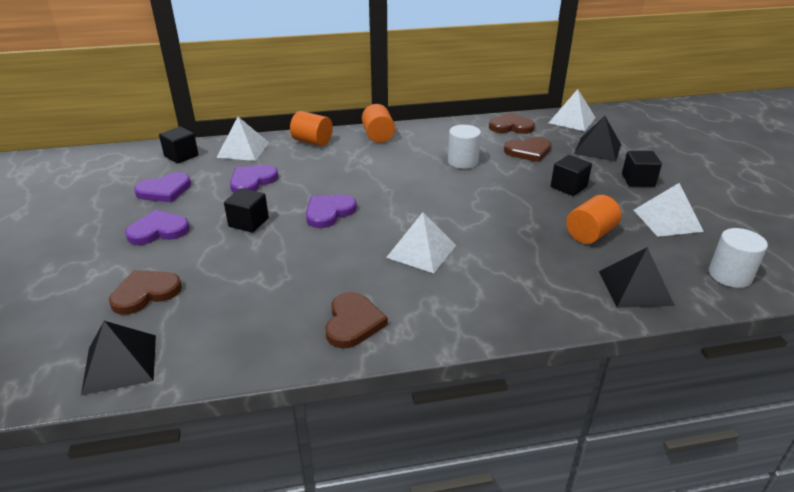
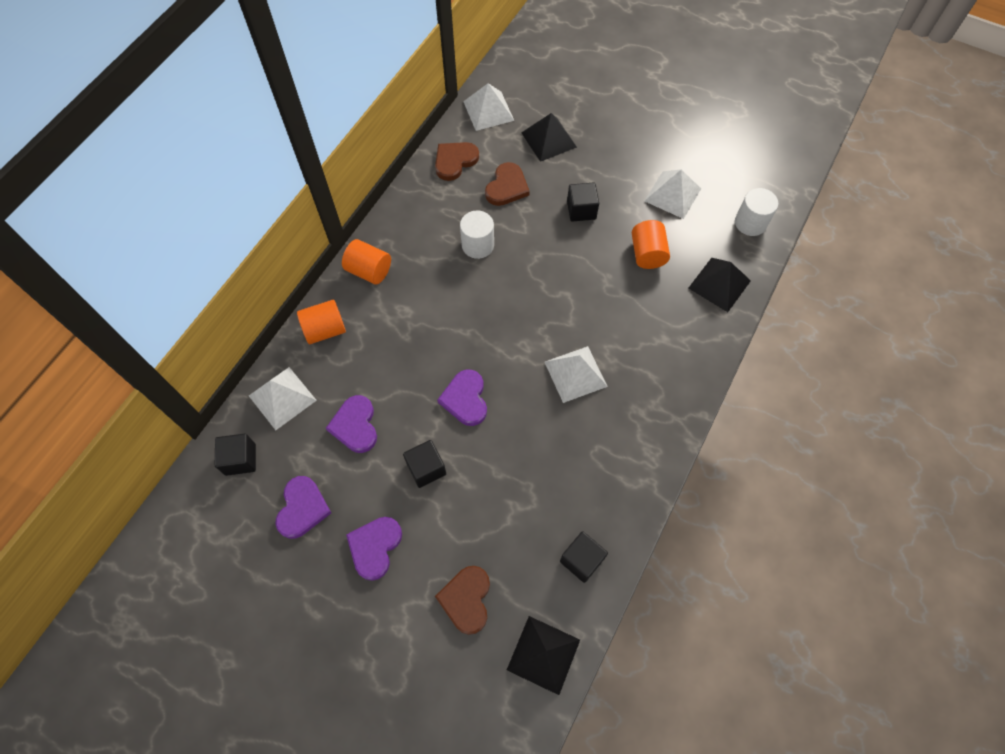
camera: 50 degrees left, 30 degrees up
(353, 322) = (619, 476): brown heart -> none
(638, 180) = (613, 160): black cube -> black cube (581, 560)

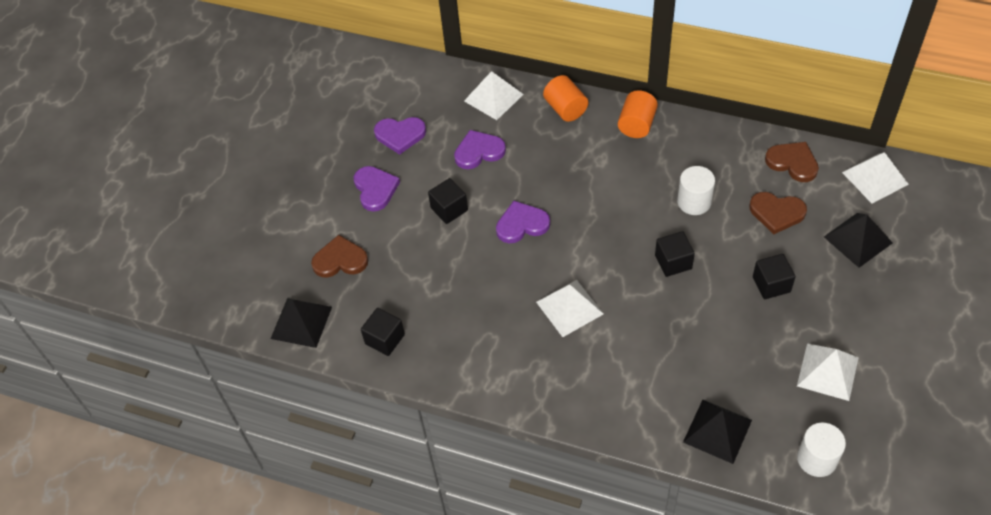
camera: 85 degrees right, 10 degrees down
(240, 459) = (434, 86): black cube -> black cube (673, 262)
(375, 547) = (375, 189): purple heart -> purple heart turned 60 degrees clockwise
(647, 254) = (735, 355): orange cylinder -> none

